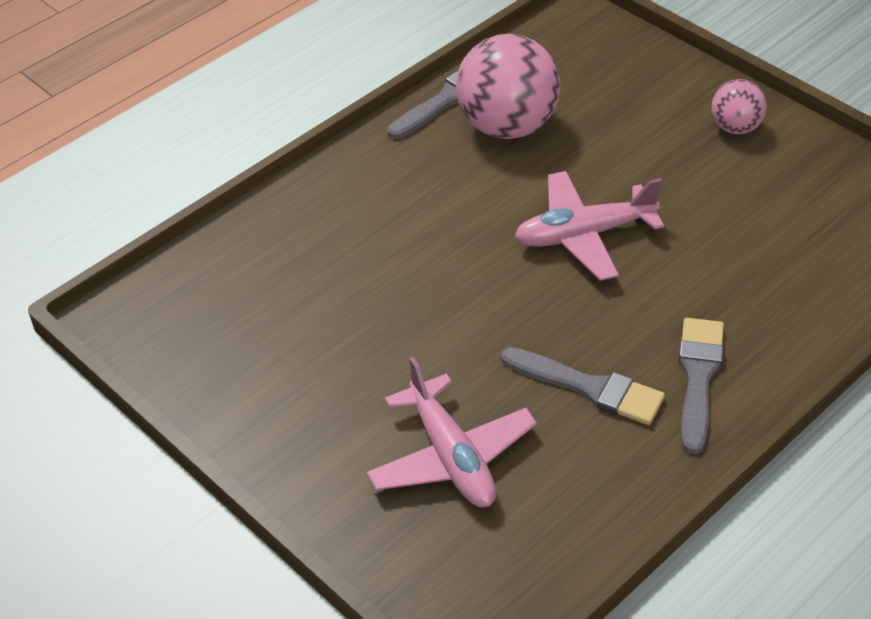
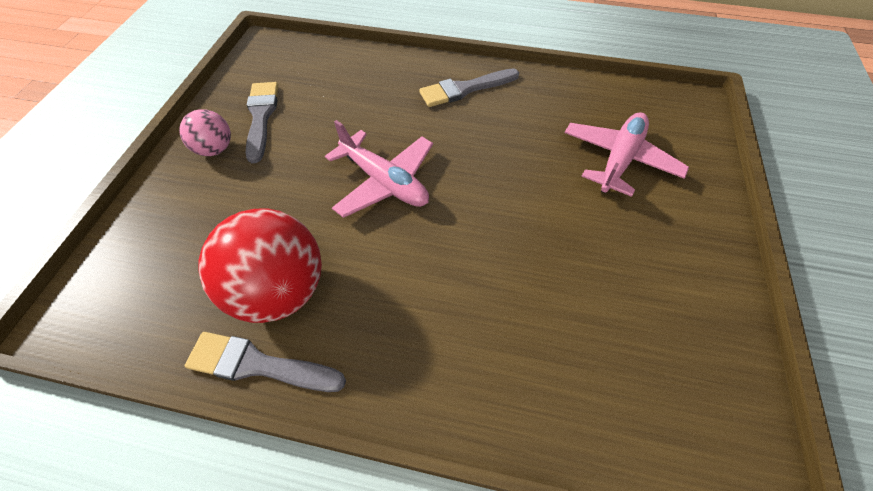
camera: 125 degrees left, 10 degrees up
(507, 126) = (279, 291): pink ball -> red ball
(589, 387) = (512, 126): grey brush -> grey brush (261, 117)

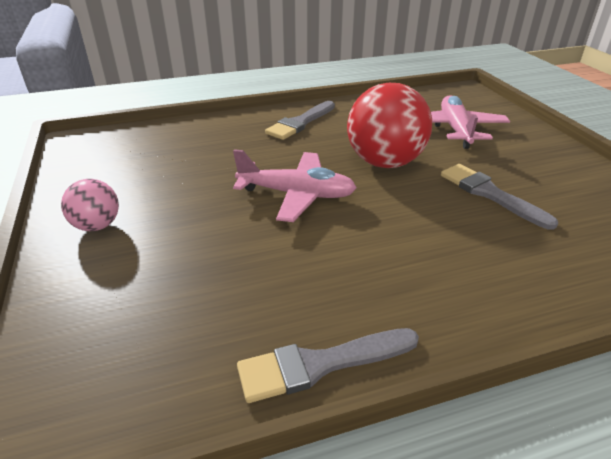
camera: 30 degrees left, 20 degrees down
(261, 117) = (126, 189): grey brush -> grey brush (489, 194)
(279, 291) = (280, 301): red ball -> red ball (384, 163)

